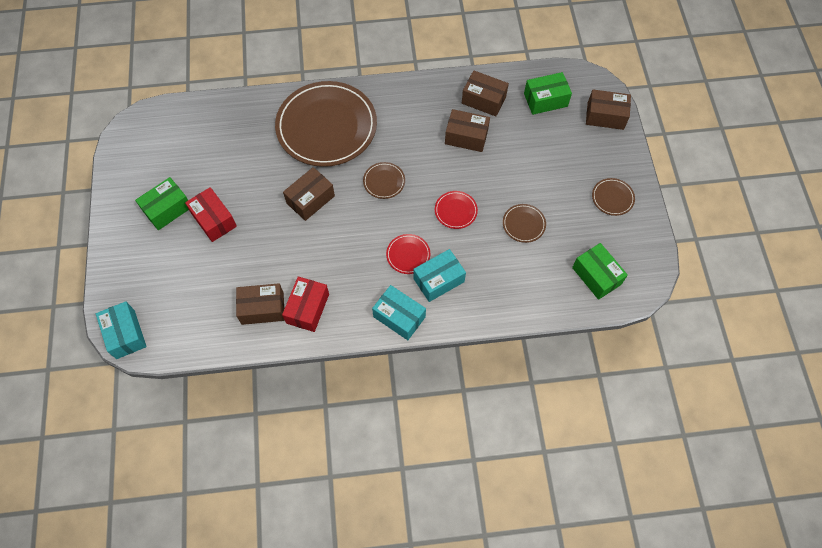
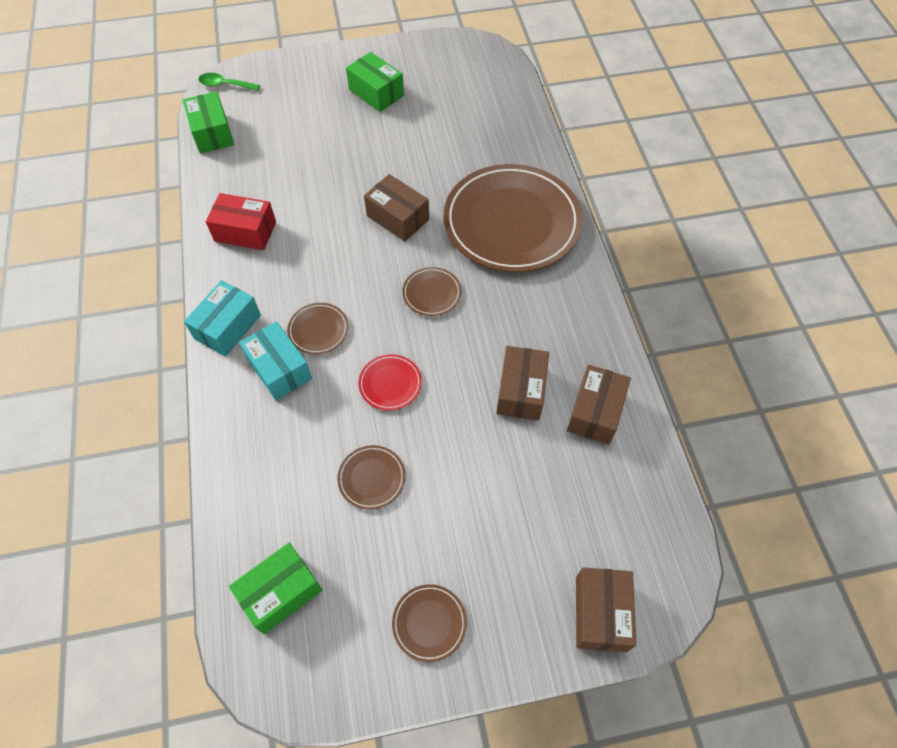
camera: 85 degrees right, 5 degrees down
(125, 334) = (225, 85): turquoise box -> green spoon
(214, 220) = (364, 133): red box -> none
(262, 308) = (248, 190): brown box -> none
(408, 255) = (318, 330): red plate -> brown plate
(545, 100) = (615, 507): green box -> green box (212, 133)

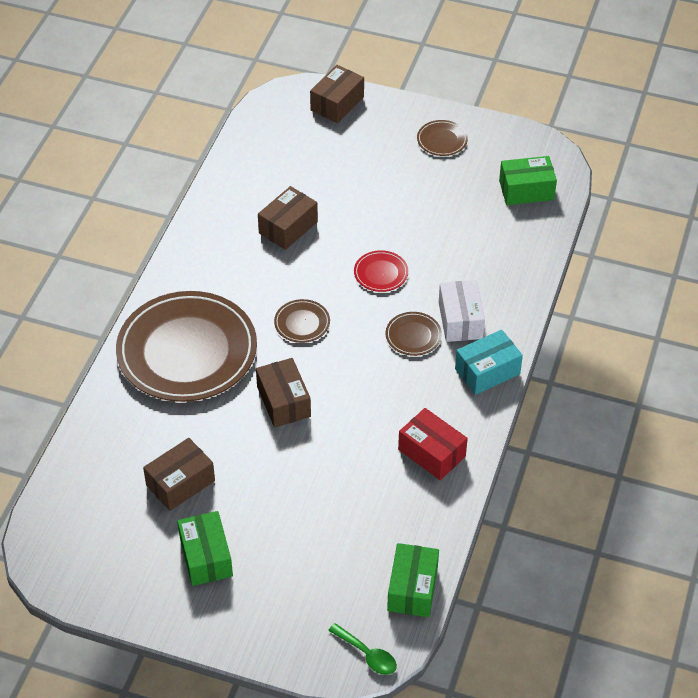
camera: 150 degrees left, 10 degrees down
(279, 369) = (460, 320): turquoise box -> white box
(372, 478) = (432, 223): brown plate -> none
(595, 412) = (247, 193): brown box -> brown box (180, 483)

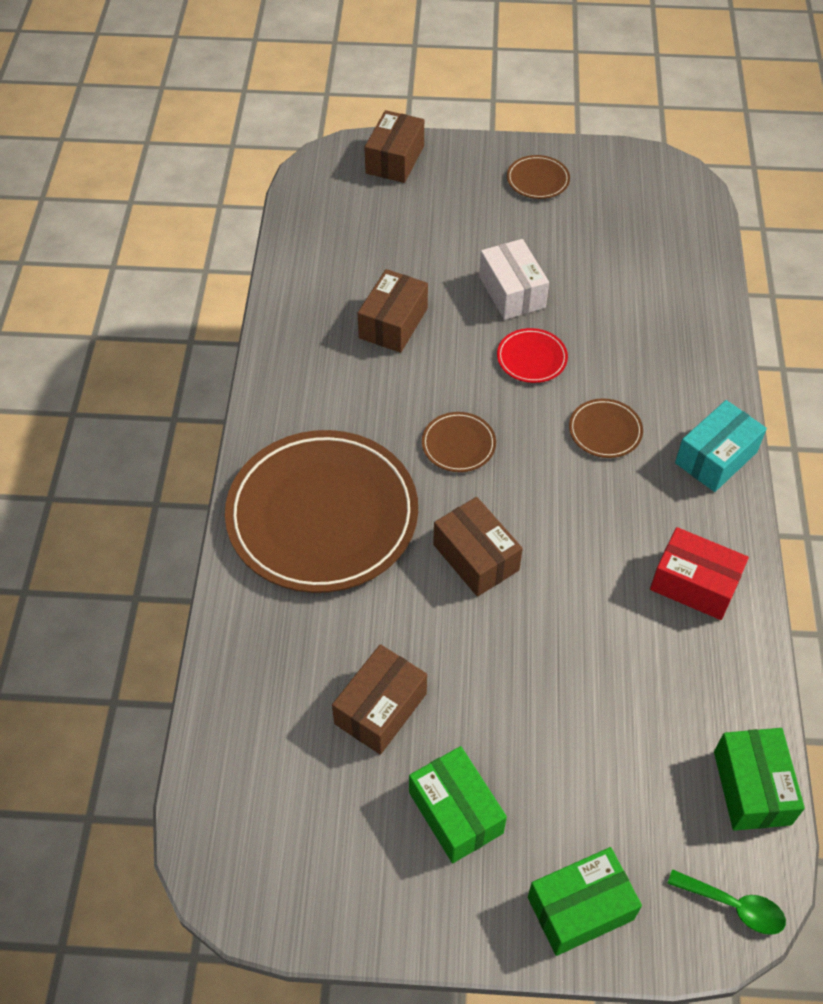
camera: 15 degrees left, 5 degrees up
(460, 320) = (654, 398): white box -> white box (512, 292)
(526, 190) = (662, 220): green box -> green box (580, 908)

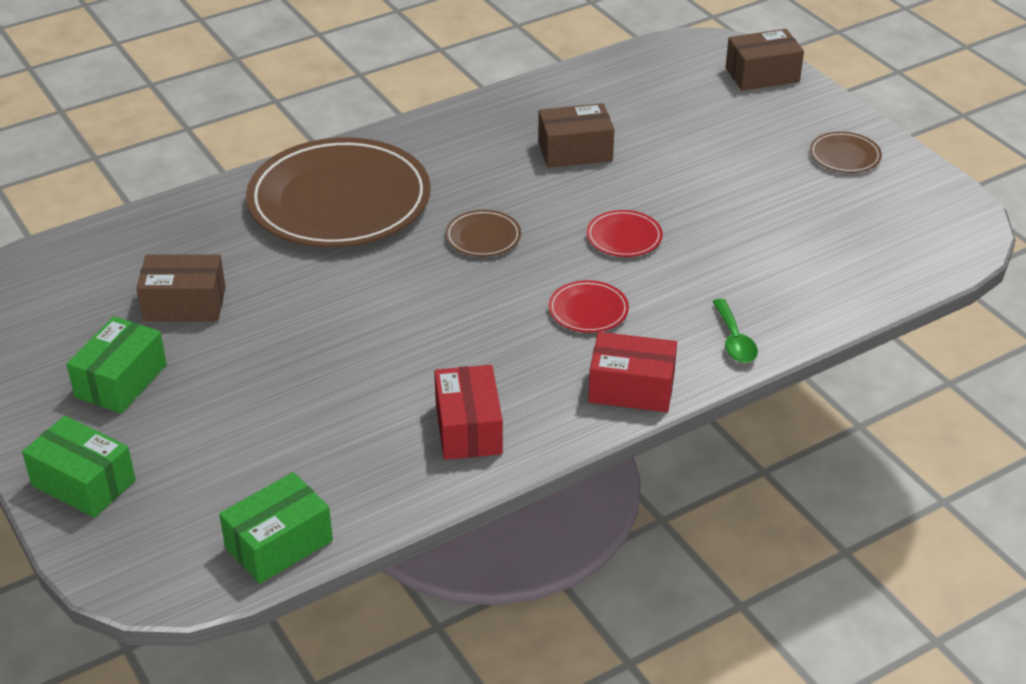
camera: 55 degrees right, 15 degrees down
(476, 557) = (374, 293): brown box -> none
(512, 292) = (688, 196): white box -> none
(605, 431) = (588, 310): brown plate -> red plate
(716, 457) = (631, 388): turquoise box -> red box
(734, 906) = (149, 575): green spoon -> green spoon (734, 340)

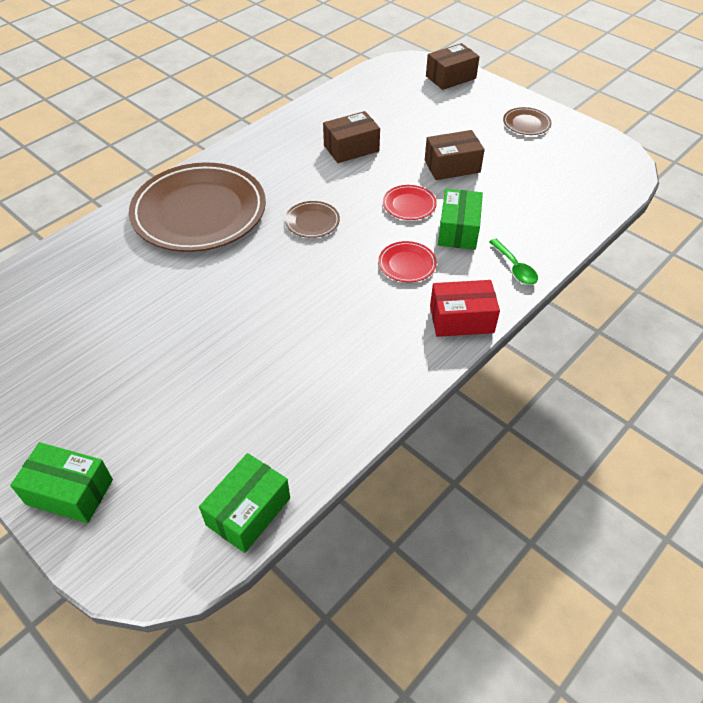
camera: 15 degrees left, 10 degrees up
(121, 381) = (75, 392): green box -> green box (458, 230)
(184, 304) = (107, 316): brown box -> brown box (452, 166)
(468, 428) = (358, 376): red box -> none

